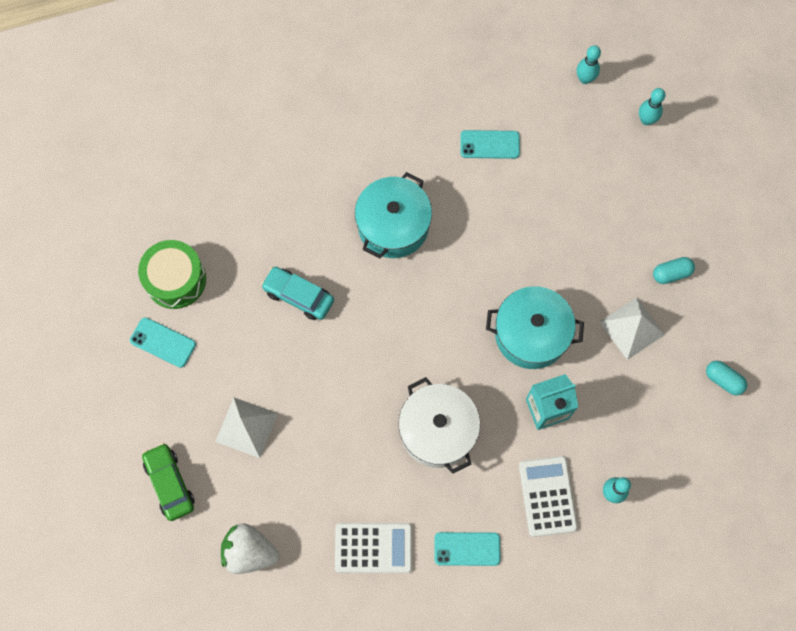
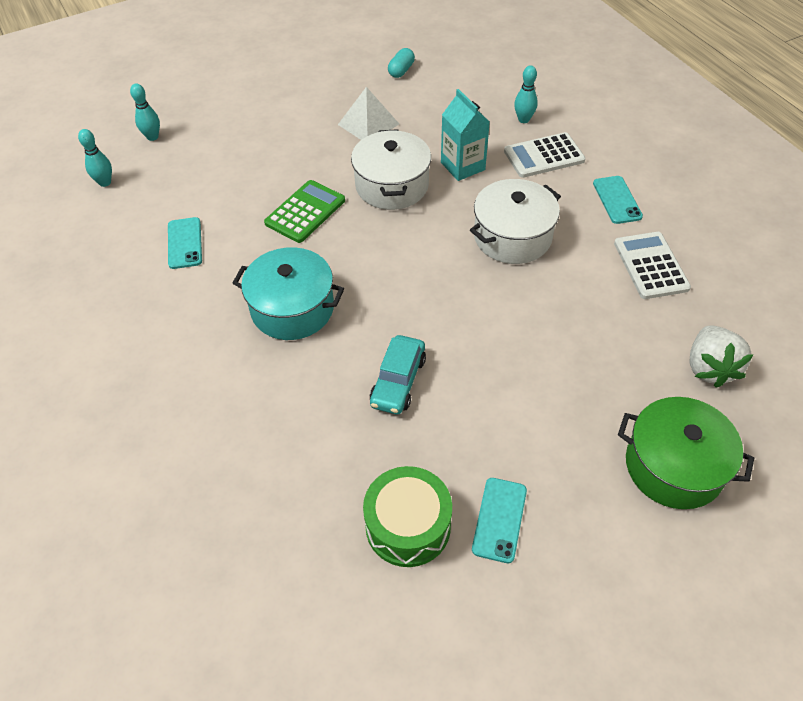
camera: 100 degrees left, 20 degrees down
(170, 483) = (674, 466): green car -> green pot
(246, 427) = (573, 401): white pyramid -> none
(509, 249) = (305, 212): none -> green calculator
(531, 334) = (392, 185): turquoise pot -> white pot
(671, 273) = (310, 107): turquoise capsule -> none

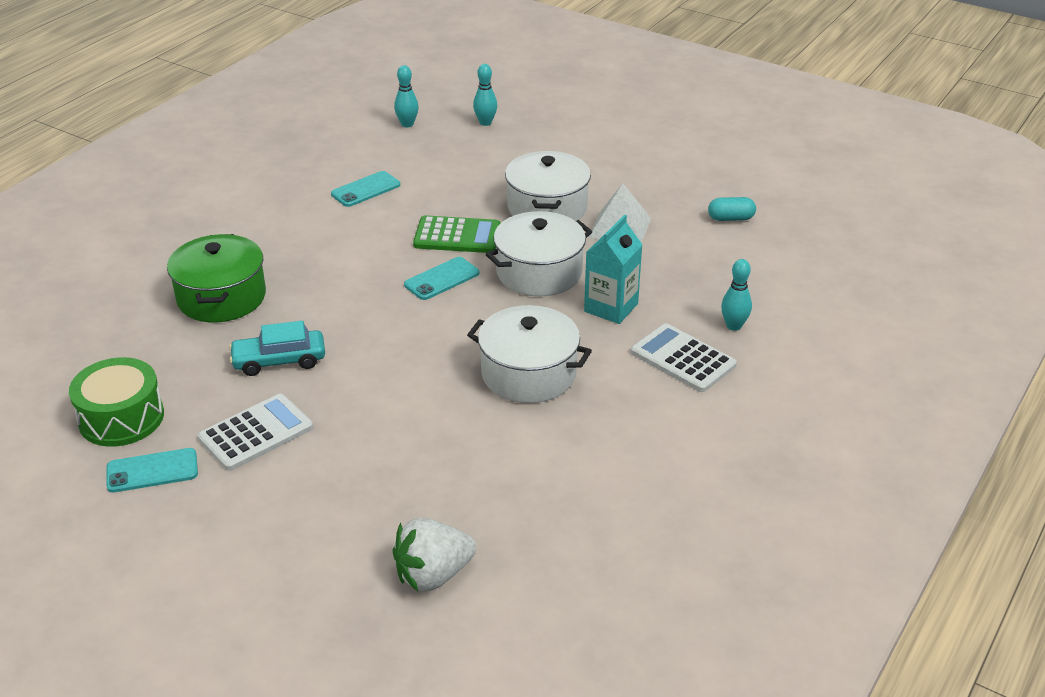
camera: 60 degrees right, 15 degrees down
(292, 308) = (328, 272): turquoise pot -> none
(310, 149) = (547, 208): none -> white pot
(617, 200) = (656, 435): turquoise phone -> turquoise phone (442, 279)
(650, 266) = (564, 489): white calculator -> white calculator (256, 433)
(674, 466) = (275, 576): green pot -> green pot (221, 297)

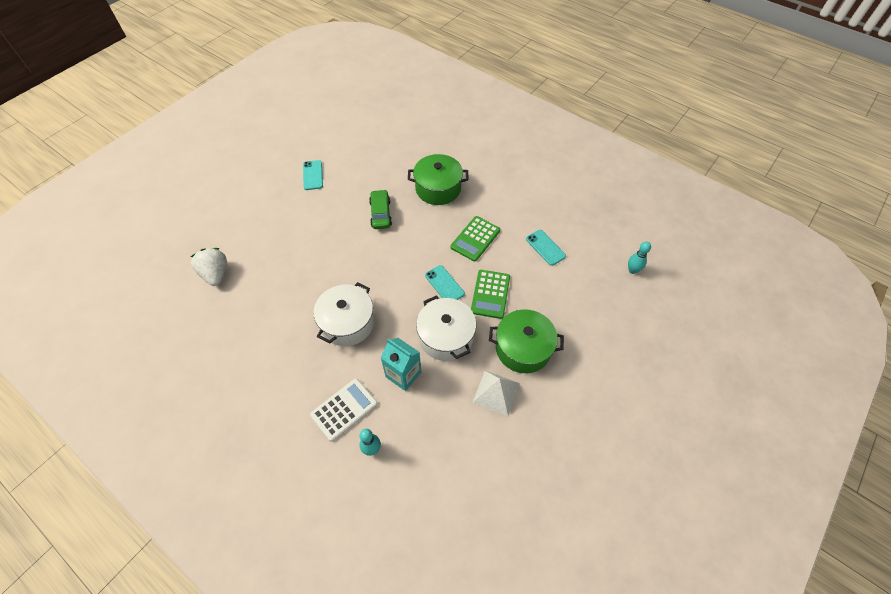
camera: 95 degrees right, 20 degrees up
(121, 418) = (350, 162): green drum -> none
(256, 433) = (328, 208): white calculator -> none
(279, 361) = (381, 214): turquoise car -> green car
(346, 253) = (475, 239): none -> green calculator
(485, 123) = (641, 318): turquoise bowling pin -> none
(547, 208) = (523, 348): white pot -> green pot
(730, 218) = (506, 476): turquoise capsule -> none

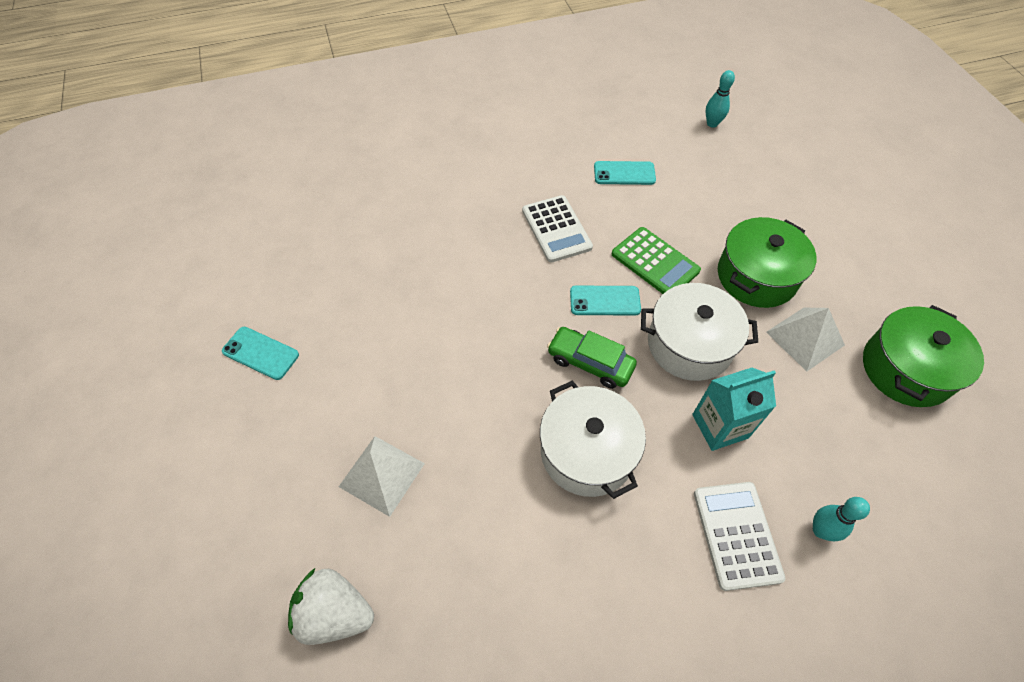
camera: 55 degrees left, 0 degrees up
(284, 252) = (381, 474): none -> white pyramid
(381, 214) = (422, 306): green car -> green car (590, 362)
(438, 188) = (437, 220): green pot -> green pot (906, 369)
(475, 239) = (556, 229): green calculator -> white calculator

